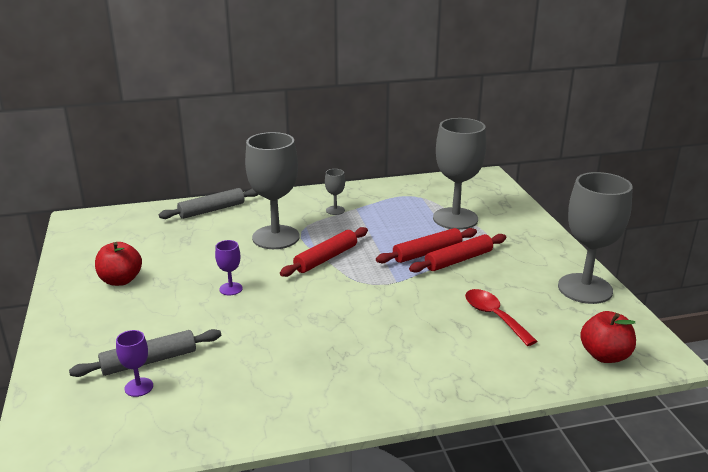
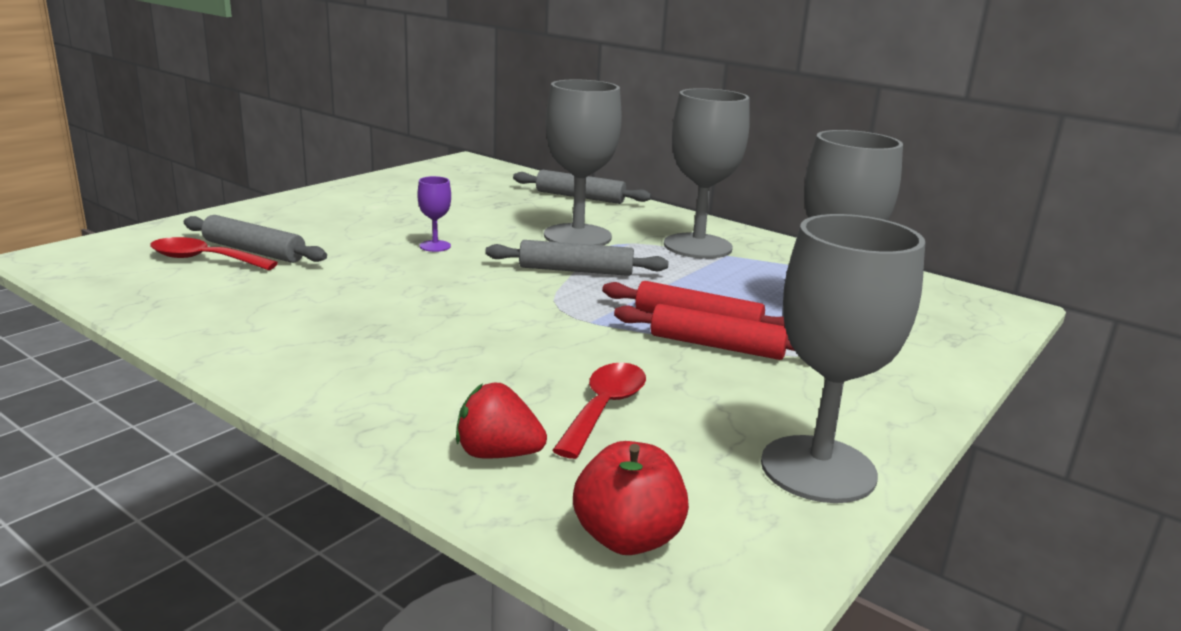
camera: 50 degrees right, 5 degrees down
(121, 280) = (383, 203): red apple -> none
(139, 387) = (204, 259): purple goblet -> red spoon
(326, 258) = (576, 270): red rolling pin -> grey rolling pin
(335, 210) = (697, 246): grey goblet -> grey goblet, size x2.32
(513, 362) = (497, 454): none -> red strawberry

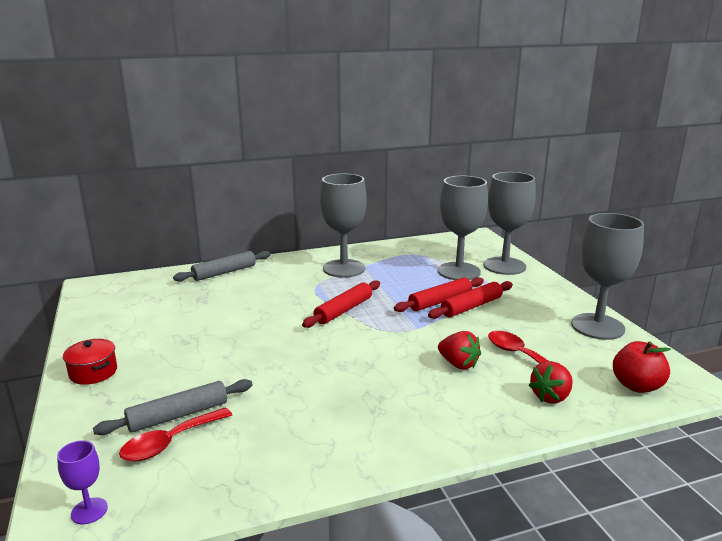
camera: 55 degrees left, 0 degrees up
(302, 204) = (93, 372): none -> red pot
(435, 246) = (254, 342): purple goblet -> purple goblet (89, 511)
(518, 366) = (458, 364): none -> red strawberry
(576, 270) = (343, 310): grey rolling pin -> red rolling pin
(577, 236) = (291, 294): grey goblet -> grey goblet (504, 266)

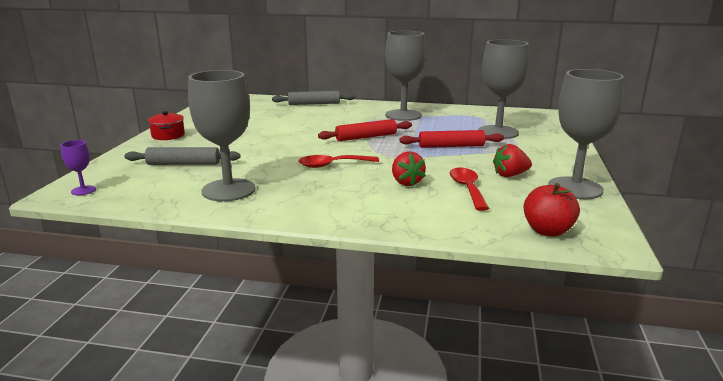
camera: 30 degrees right, 0 degrees up
(170, 442) = (161, 174): red spoon -> red spoon (332, 165)
(471, 307) = (473, 154): red rolling pin -> none
(504, 266) = (548, 136): grey goblet -> grey goblet (228, 190)
(551, 397) = (453, 217): red strawberry -> red strawberry (510, 175)

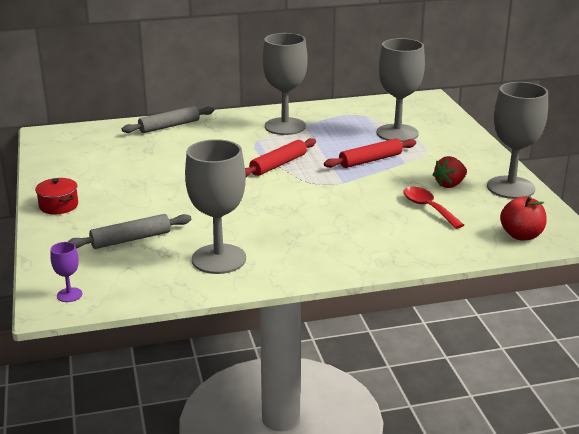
camera: 25 degrees left, 5 degrees up
(332, 165) = (284, 207): red spoon -> none
(406, 182) = (371, 212): red strawberry -> none

